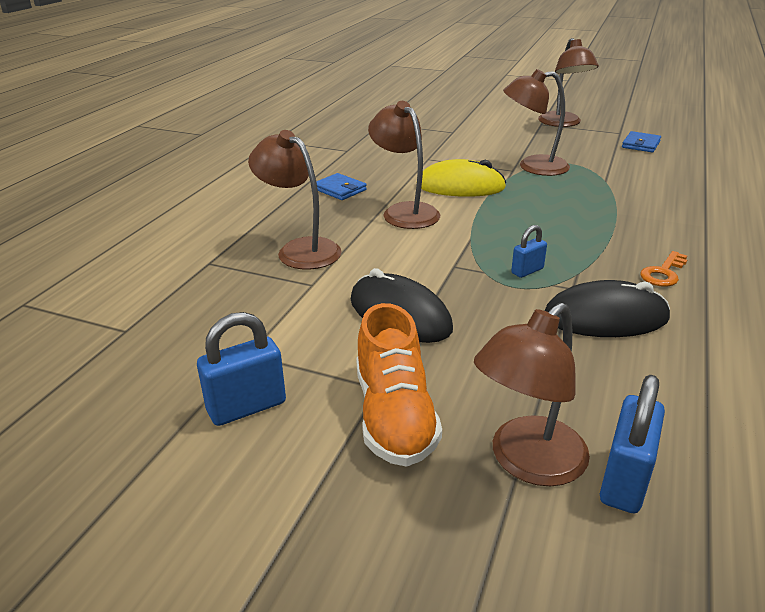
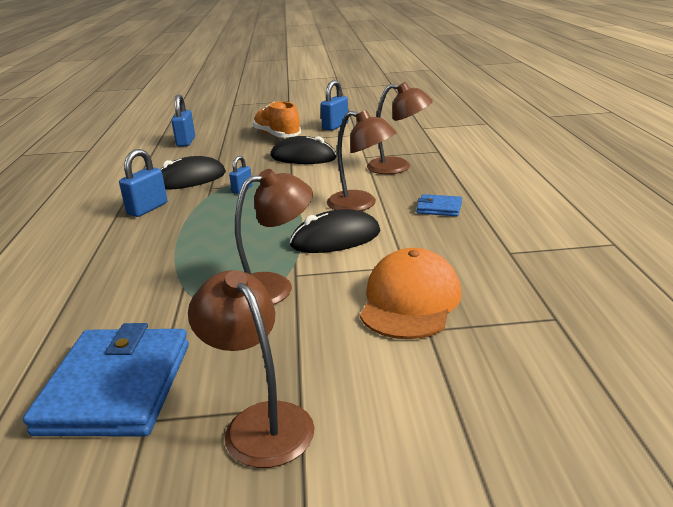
camera: 155 degrees right, 5 degrees down
(447, 143) = (410, 301): none -> orange cap
(460, 186) = (335, 238): yellow mouse -> black mouse
(527, 462) = (221, 138): brown lamp -> none
(640, 144) = (116, 387): blue wallet -> blue wallet, size x2.15
(663, 273) = (147, 209): orange key -> blue padlock

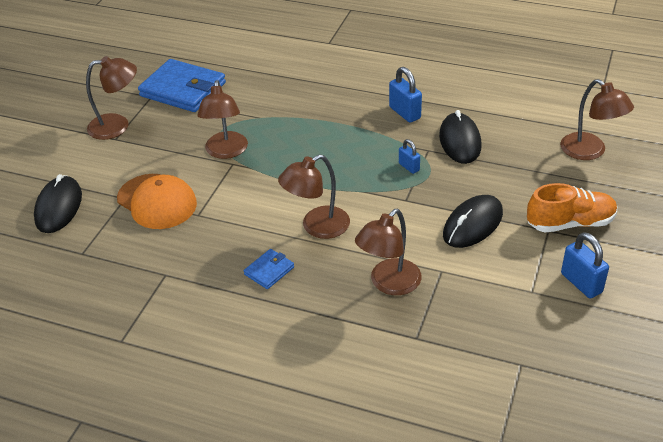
camera: 115 degrees right, 15 degrees up
(186, 142) = (590, 152): blue padlock -> brown lamp
(335, 238) = (266, 194): black mouse -> black mouse (58, 207)

